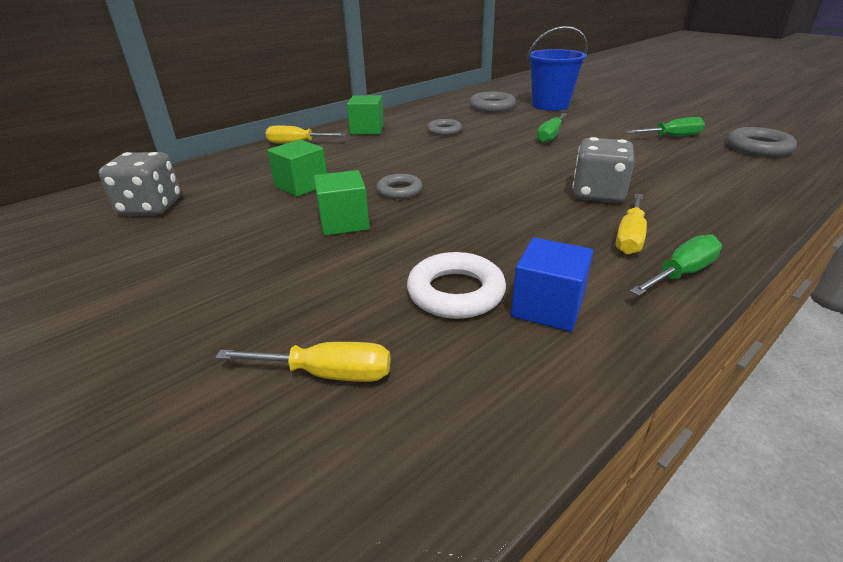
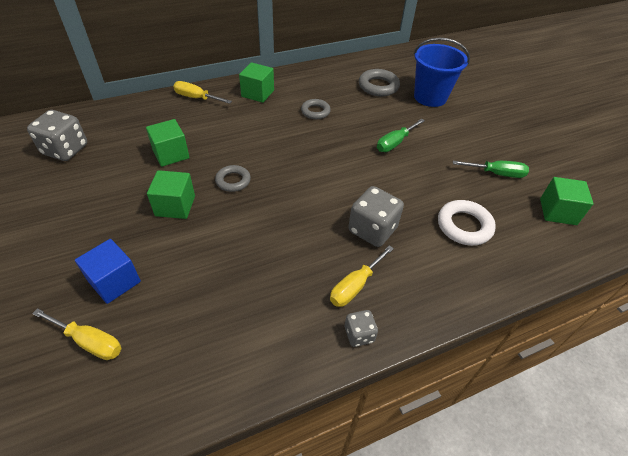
camera: 15 degrees right, 15 degrees up
(456, 292) = (201, 300): white ring -> white ring (464, 226)
(547, 307) = (247, 334): blue cube -> blue cube (114, 281)
(681, 273) = (359, 334): green screwdriver -> grey dice
(758, 148) = (558, 211): grey ring -> green cube

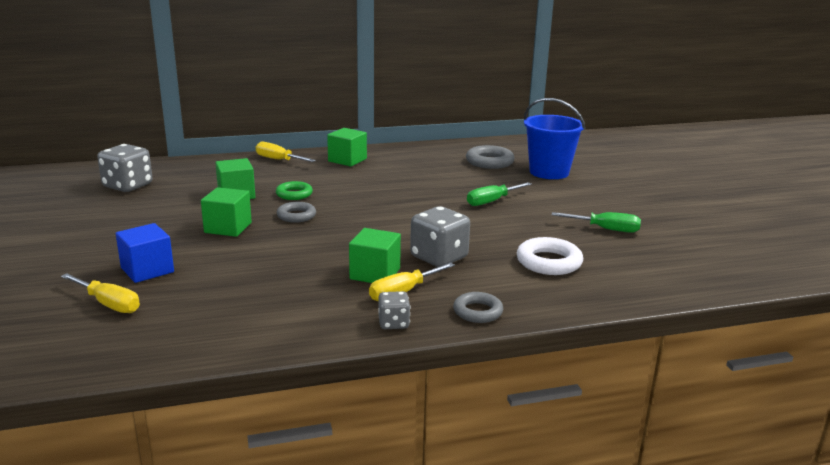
camera: 10 degrees right, 25 degrees down
(223, 148) = (294, 194): none -> green ring
(315, 111) = (408, 175): grey ring -> grey ring (477, 312)
(558, 211) = (670, 260): green cube -> green cube (375, 274)

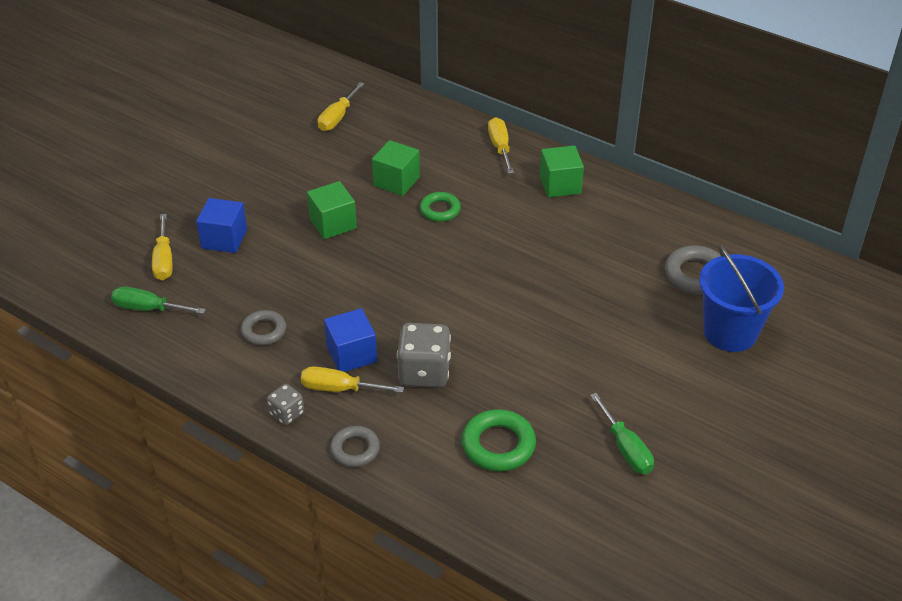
camera: 50 degrees right, 20 degrees up
(128, 186) = (337, 117): grey dice -> yellow screwdriver
(296, 216) = (400, 242): grey ring -> grey ring (264, 331)
(375, 274) = (351, 354): green cube -> blue cube
(491, 201) = (590, 335): green screwdriver -> green screwdriver (148, 308)
(549, 262) = (498, 445): white ring -> green ring

